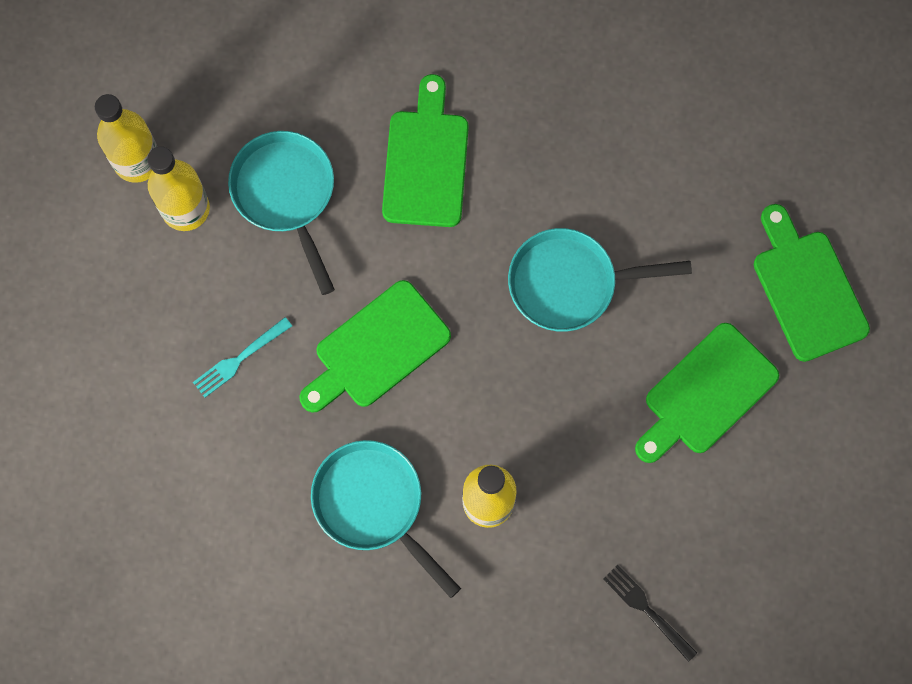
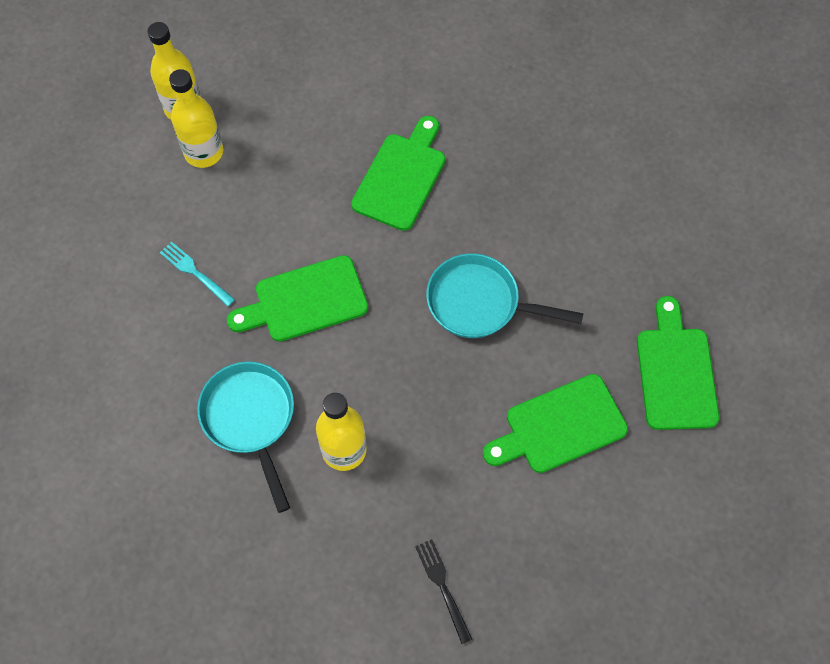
camera: 20 degrees right, 10 degrees down
(240, 359) = (195, 272): turquoise fork -> turquoise fork turned 60 degrees clockwise
(286, 194) = (284, 166): turquoise pan -> none

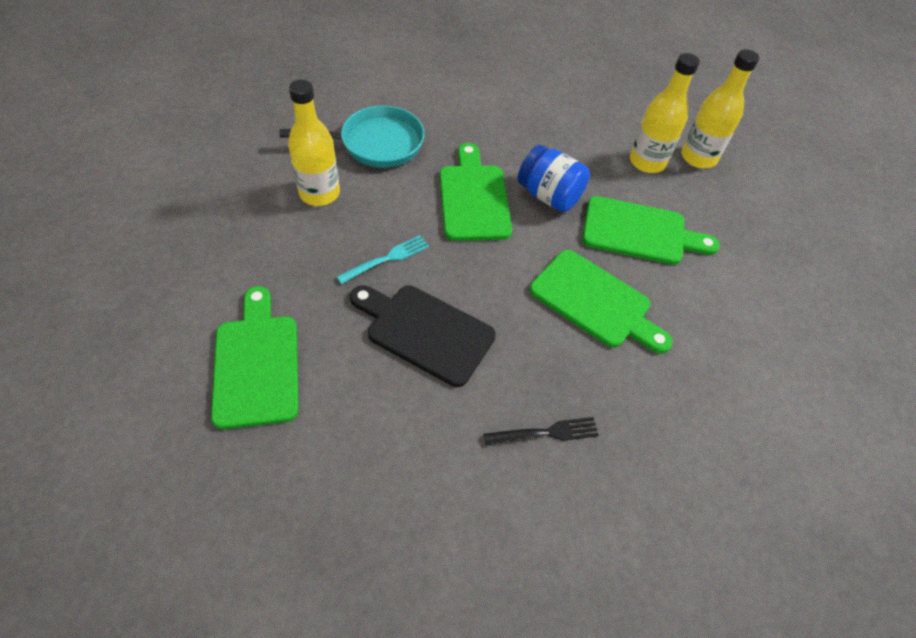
camera: 100 degrees right, 10 degrees down
(195, 272) = (523, 136): turquoise fork -> turquoise fork (386, 259)
(280, 233) = (549, 196): none -> blue jar
(442, 587) = (162, 229): black fork -> black fork (545, 432)
(479, 303) = (425, 331): turquoise pan -> black cutting board
(676, 372) = (259, 510): green cutting board -> green cutting board (640, 232)

